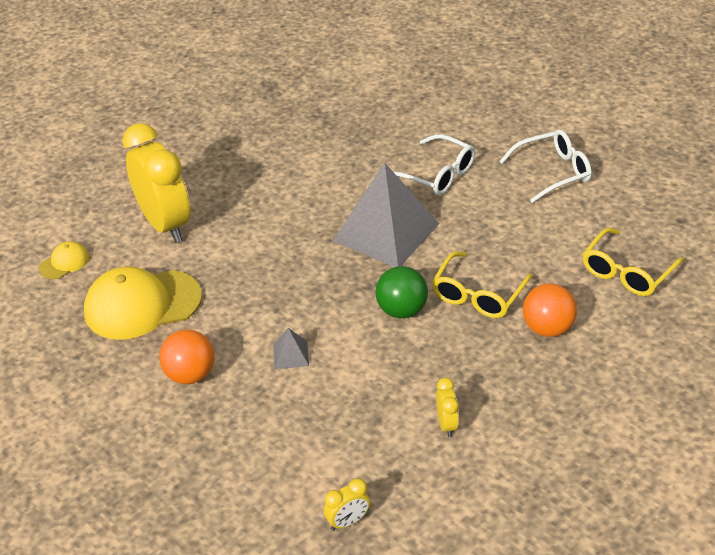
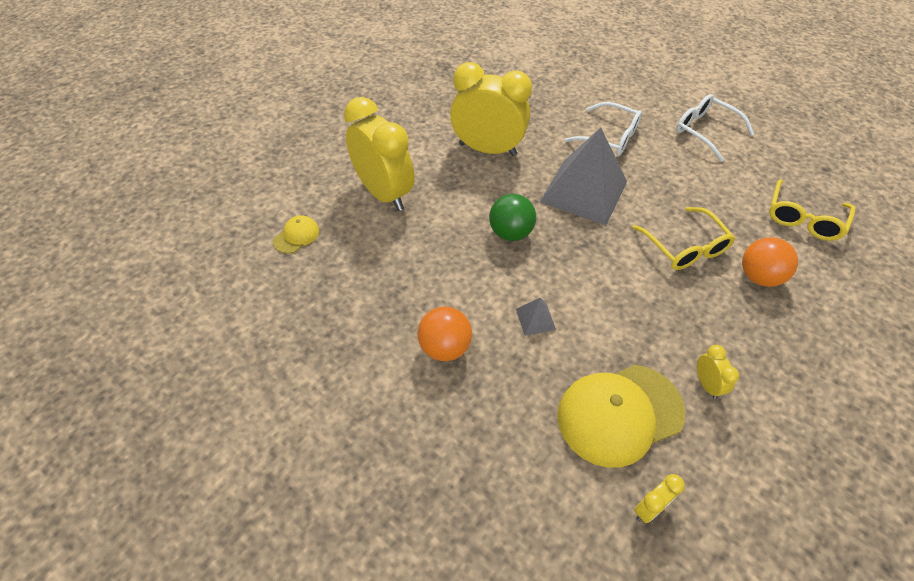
camera: 10 degrees left, 10 degrees up
(142, 305) = (380, 275): yellow cap -> yellow cap (619, 414)
(292, 182) = (487, 149): none -> yellow clock
(402, 310) = (623, 267): green ball -> green ball (510, 233)
(478, 295) = (685, 247): yellow glasses -> yellow glasses turned 45 degrees counterclockwise
(553, 172) = (705, 131): white glasses -> white glasses turned 105 degrees counterclockwise

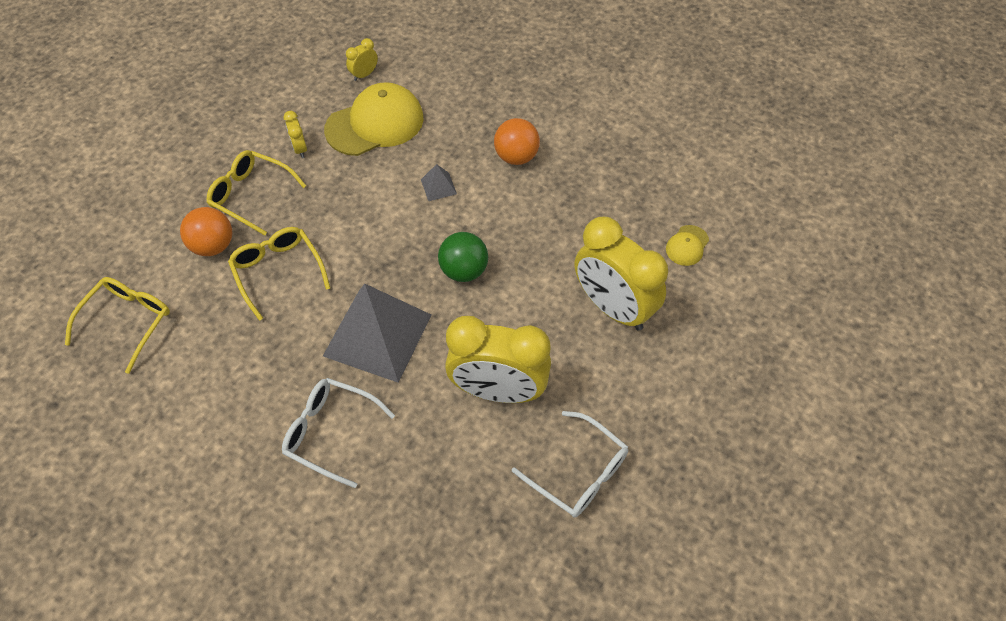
camera: 175 degrees right, 5 degrees up
(705, 131) = (190, 460): white glasses -> white glasses (579, 473)
(742, 328) = (251, 195): none -> yellow glasses

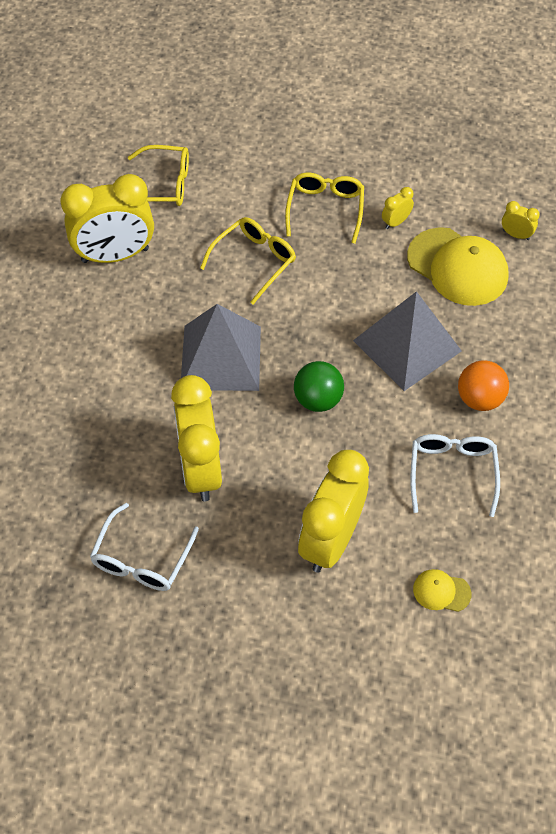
camera: 70 degrees right, 0 degrees up
(193, 396) = (115, 255): none -> yellow clock
(213, 246) = (260, 206): orange ball -> none
(330, 432) = (116, 359): white glasses -> white glasses (452, 472)
(438, 186) = (407, 345): grey pyramid -> grey pyramid, size x2.49

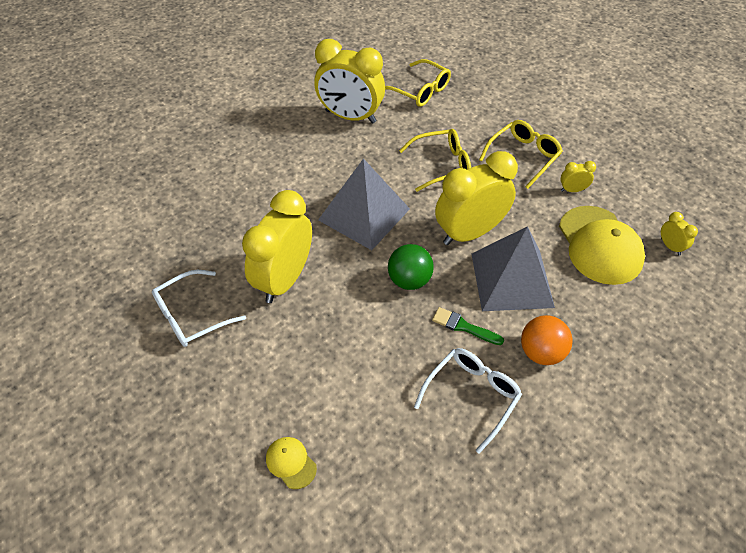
camera: 35 degrees right, 5 degrees down
(331, 540) = (332, 387): yellow clock -> yellow clock (469, 233)
(399, 415) = (463, 326): none -> green brush
(441, 591) = (385, 486): yellow cap -> yellow cap (291, 463)

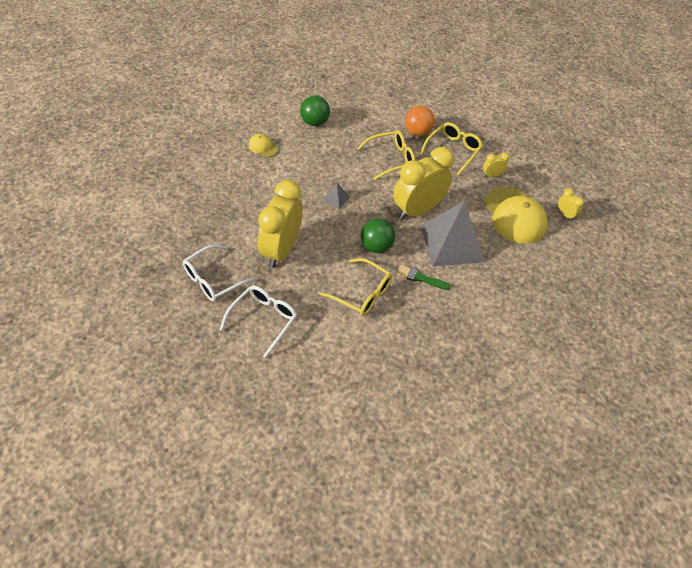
camera: 10 degrees left, 0 degrees up
(291, 463) = (306, 377): yellow cap -> yellow cap (263, 147)
(350, 117) = (314, 122): yellow clock -> green ball
(364, 214) = (335, 198): grey pyramid -> grey pyramid, size x0.40
(420, 91) = (368, 100): yellow glasses -> yellow glasses (362, 293)
(472, 396) = (431, 325): white glasses -> white glasses (263, 320)
(541, 352) = (477, 293): orange ball -> orange ball (417, 132)

